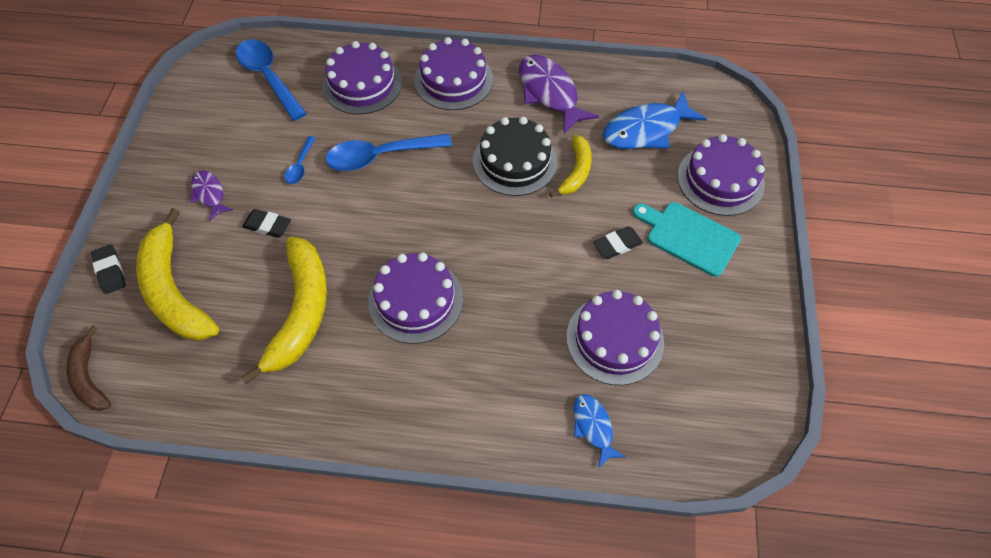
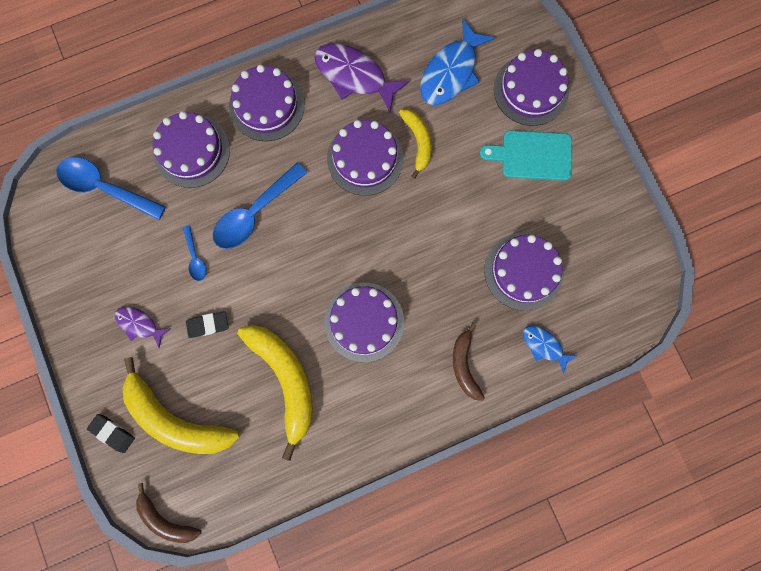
camera: 30 degrees left, 20 degrees up
(492, 398) = (464, 365): none -> brown banana
(515, 161) = (365, 158): black cake -> purple cake
(617, 245) = (484, 192): black eraser -> none

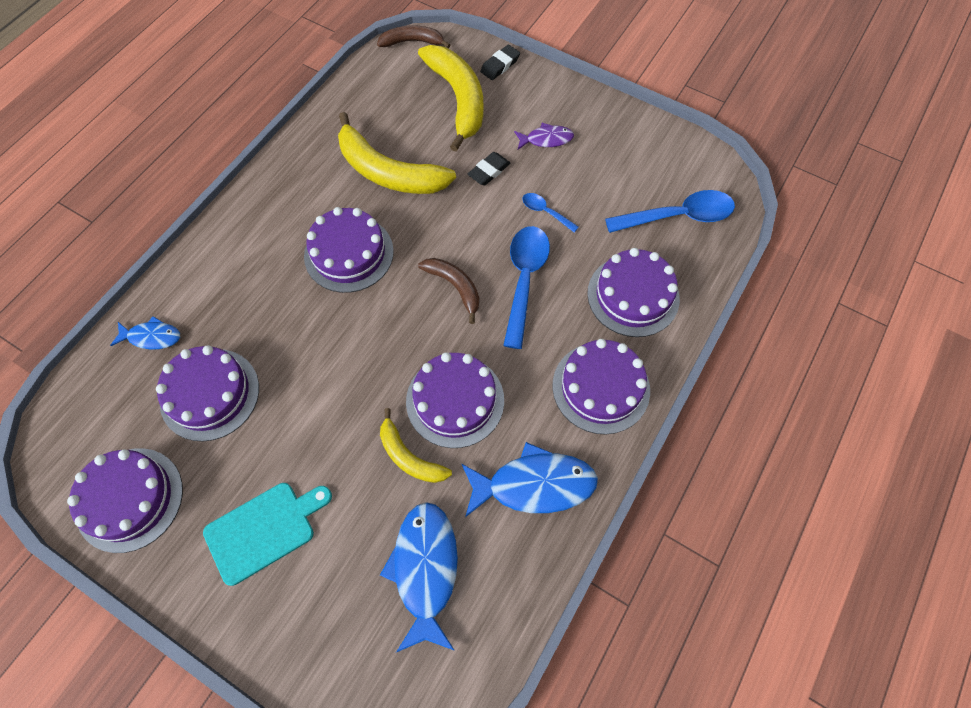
camera: 145 degrees right, 15 degrees down
(112, 433) = (500, 65): black eraser -> black eraser turned 45 degrees counterclockwise
(176, 419) = (458, 99): yellow banana -> yellow banana turned 75 degrees clockwise
(354, 76) = (534, 484): purple fish -> blue fish
(464, 365) = (227, 274): brown banana -> brown banana (455, 287)
(531, 90) = (310, 616): purple cake -> purple cake (129, 499)

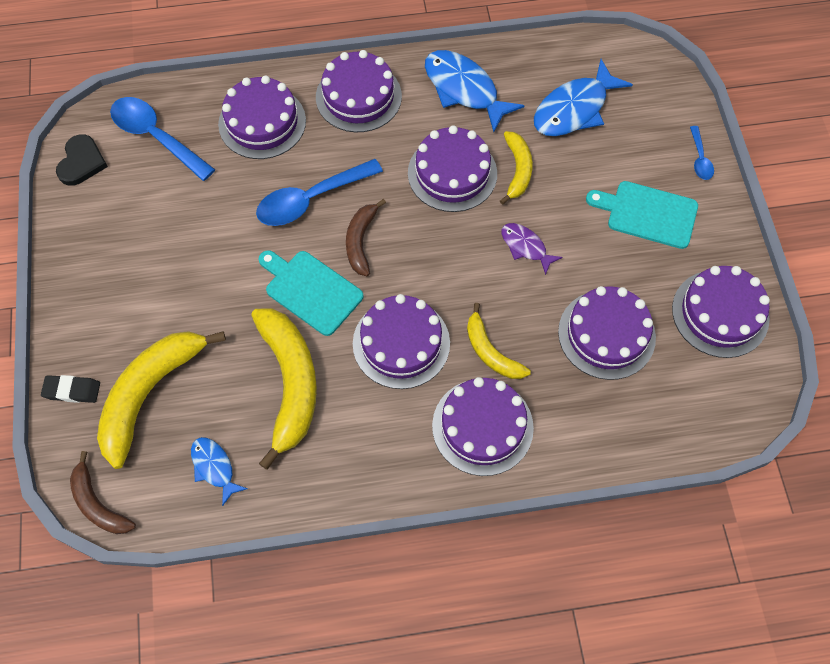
camera: 130 degrees left, 0 degrees up
(152, 337) = (611, 424): blue fish -> blue fish (214, 467)
(241, 257) = (482, 426): none -> purple cake
(283, 304) = (491, 352): none -> yellow banana
(445, 228) = (310, 290): none -> turquoise cutting board
(489, 171) = (220, 302): black eraser -> none
(545, 212) = (230, 229): blue spoon -> blue spoon (700, 159)
(546, 139) = (144, 283): purple fish -> purple fish (525, 247)
(690, 159) = (81, 162): none -> black heart

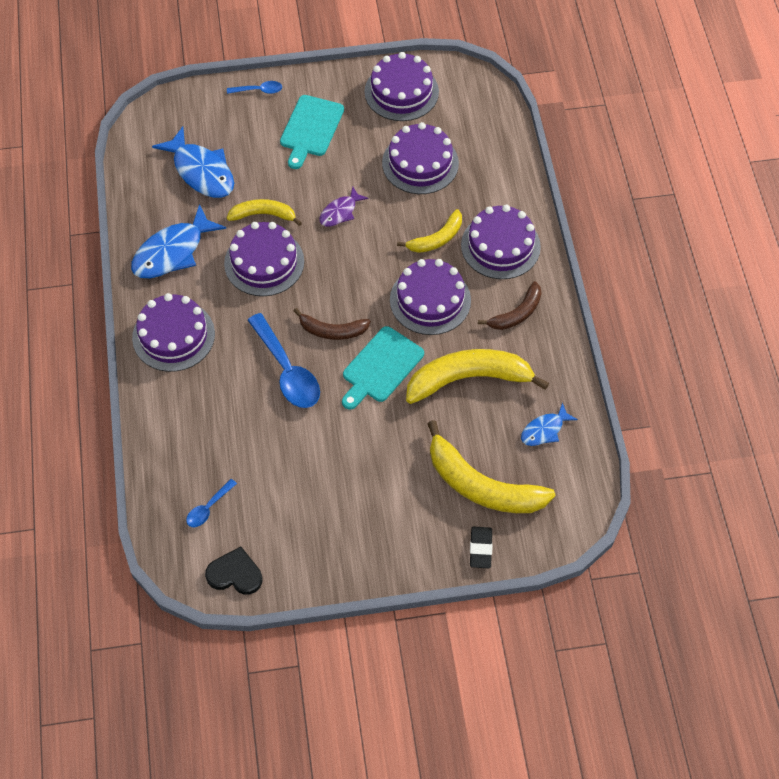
camera: 90 degrees left, 5 degrees down
(98, 504) = (581, 514): brown banana -> brown banana (517, 313)
(156, 137) = (208, 508): blue spoon -> blue spoon, size x0.50
(262, 122) = (197, 415): purple cake -> none

